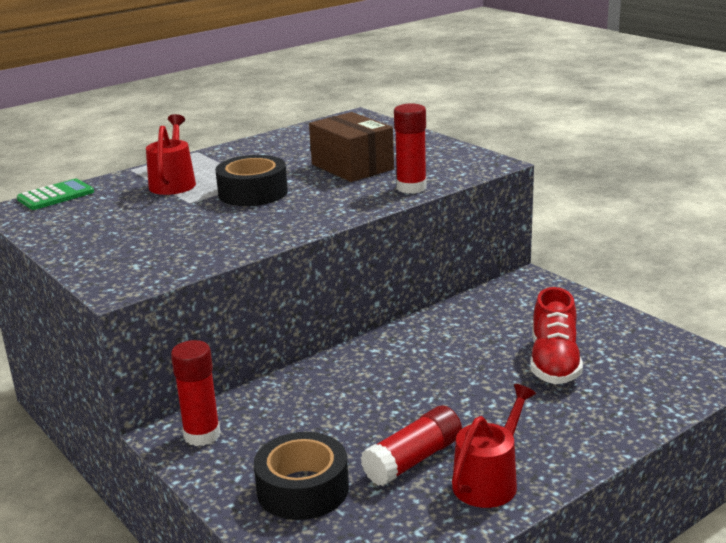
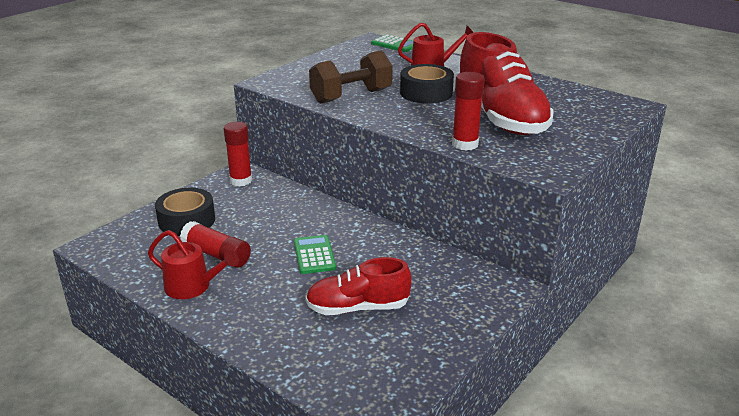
camera: 75 degrees right, 5 degrees up
(228, 233) = (351, 96): none -> brown dumbbell
(352, 167) = (500, 118): brown box -> red shoe
(439, 383) = (314, 255): none -> green calculator

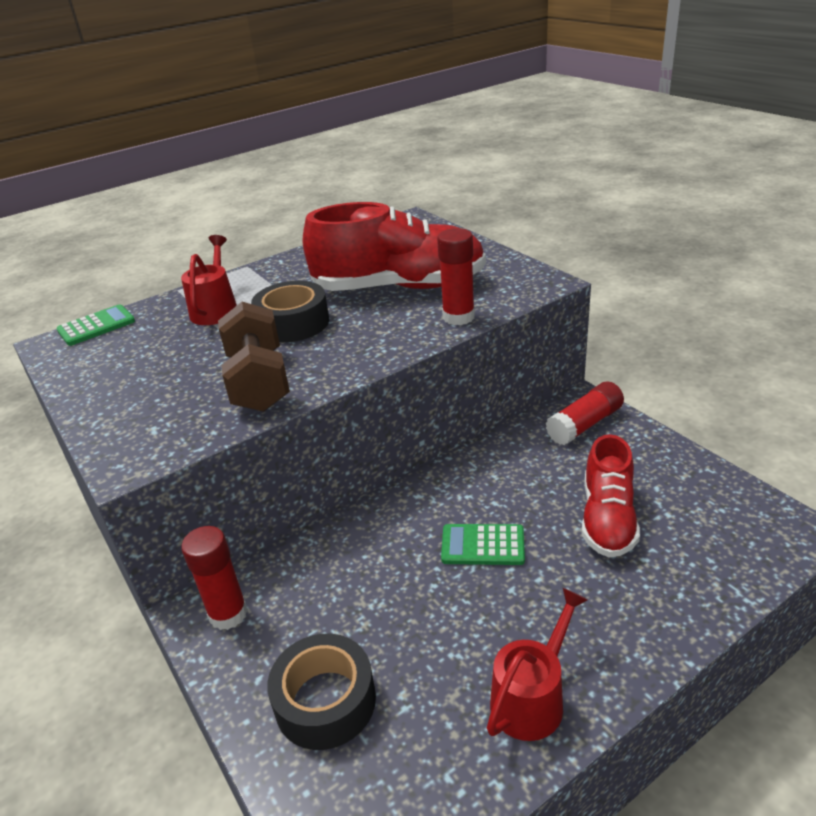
camera: 70 degrees left, 5 degrees up
(216, 255) = (449, 661): red glue stick -> red glue stick (584, 424)

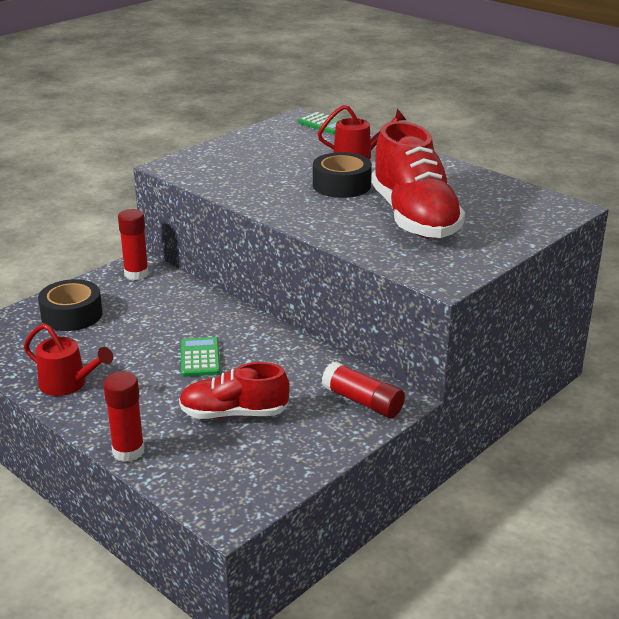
camera: 75 degrees right, 5 degrees down
(259, 381) = (258, 186): brown dumbbell -> none
(458, 317) = (365, 246): red glue stick -> red glue stick (128, 451)

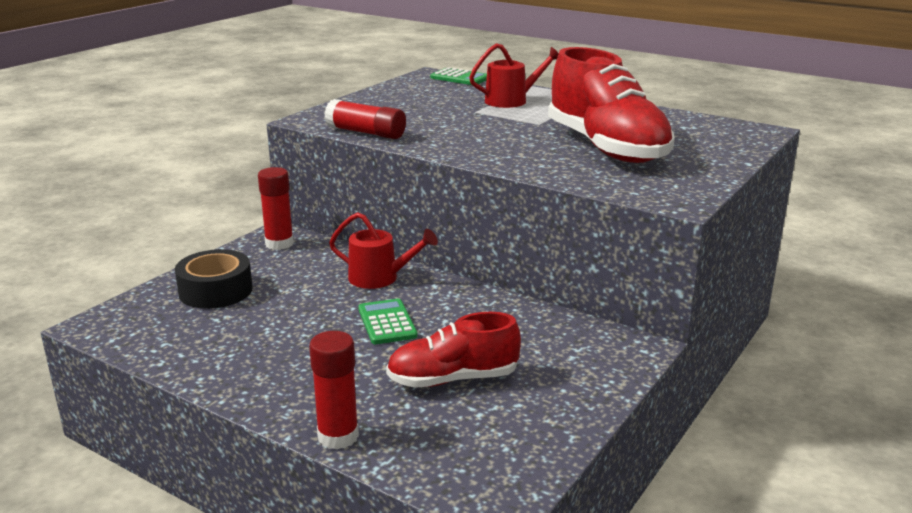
camera: 10 degrees left, 5 degrees down
(68, 384) = (234, 366): red watering can -> red watering can (379, 278)
(341, 185) = (509, 125): black tape -> none
(362, 401) = (597, 351): red glue stick -> red glue stick (366, 133)

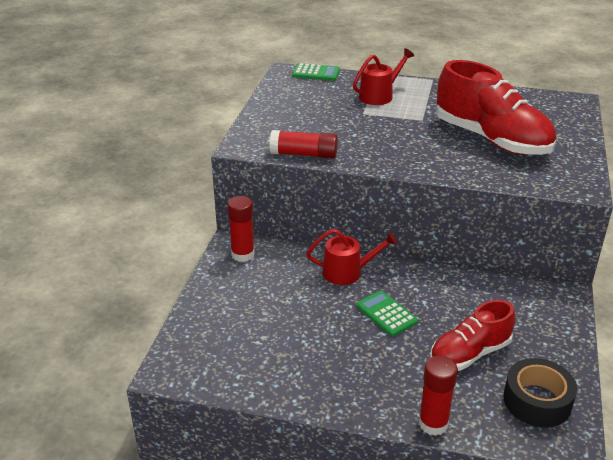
camera: 20 degrees left, 10 degrees up
(215, 291) = (233, 314): black tape -> black tape (537, 401)

